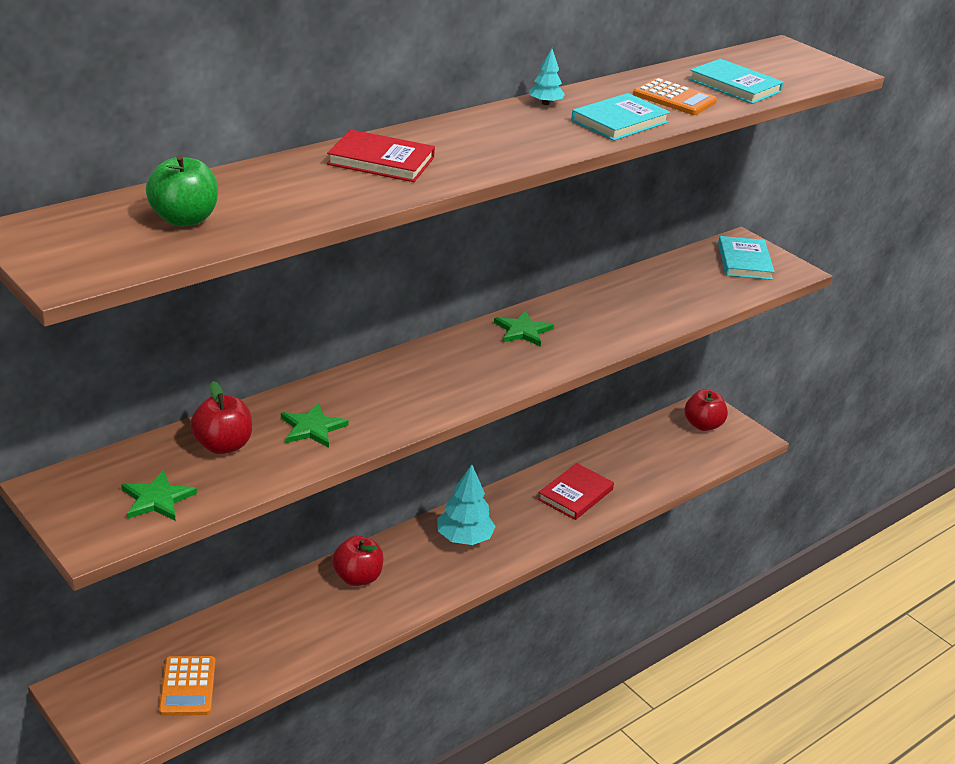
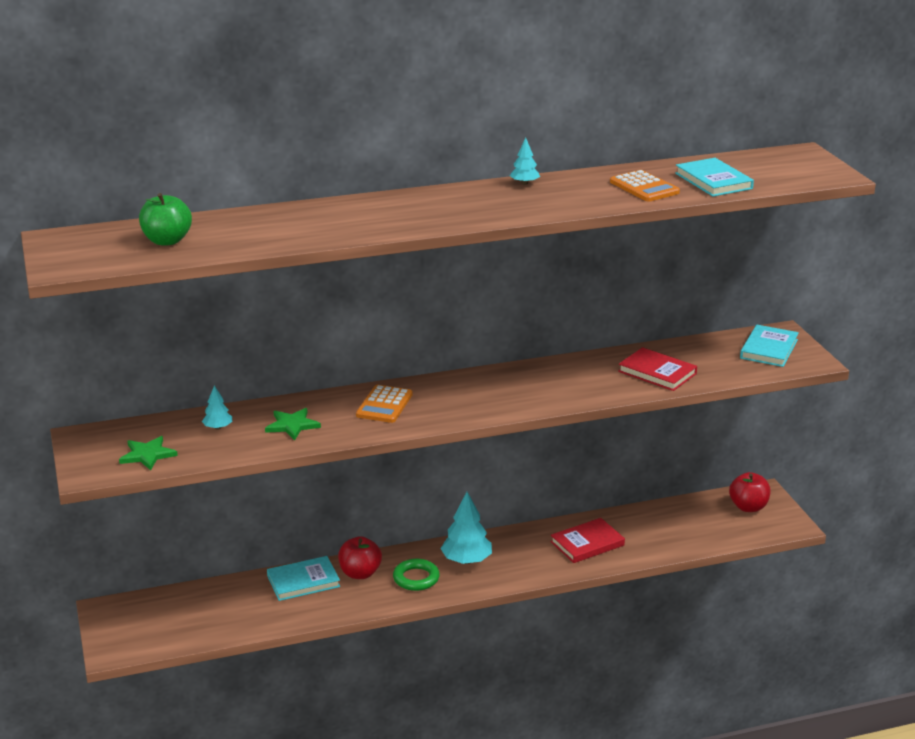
camera: 25 degrees right, 5 degrees down
(187, 686) = (186, 623): orange calculator -> orange calculator (384, 405)
(223, 446) = (218, 427): red apple -> turquoise tree
(381, 161) = (346, 215): red book -> red book (657, 372)
(422, 571) = (416, 578): none -> green ring
(522, 331) = (516, 379): green star -> none
(619, 121) = (574, 201): turquoise book -> turquoise book (303, 581)

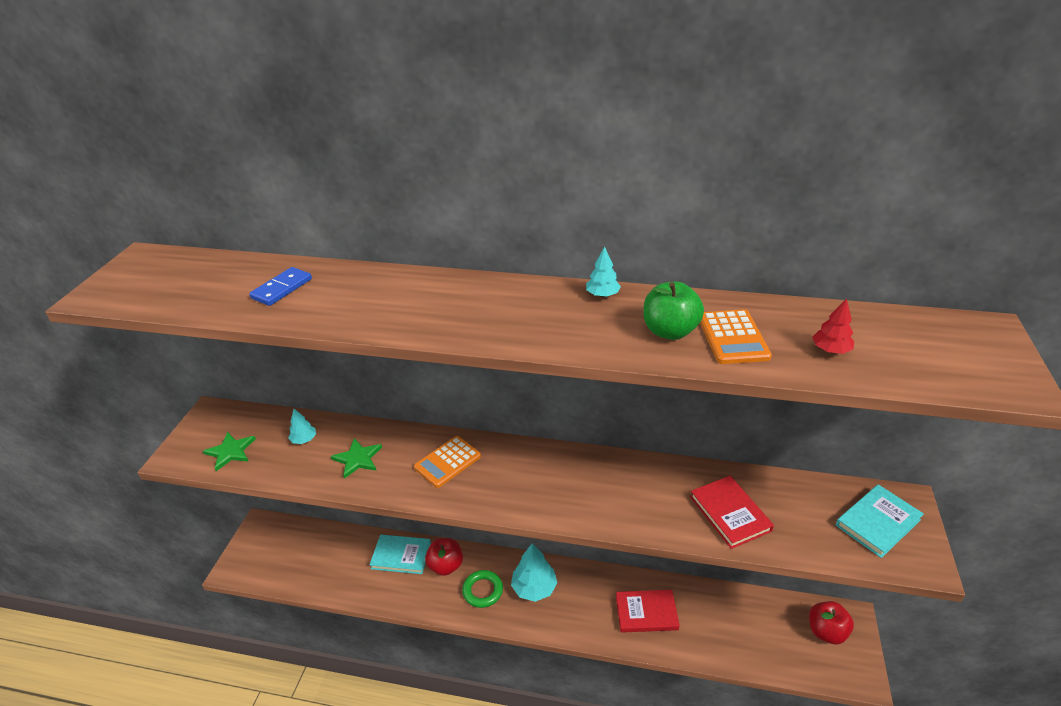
camera: 30 degrees right, 10 degrees up
(167, 241) = (209, 285): green apple -> green apple (670, 331)
(242, 230) = (282, 288): none -> blue domino
(713, 181) = (830, 350): turquoise book -> red tree

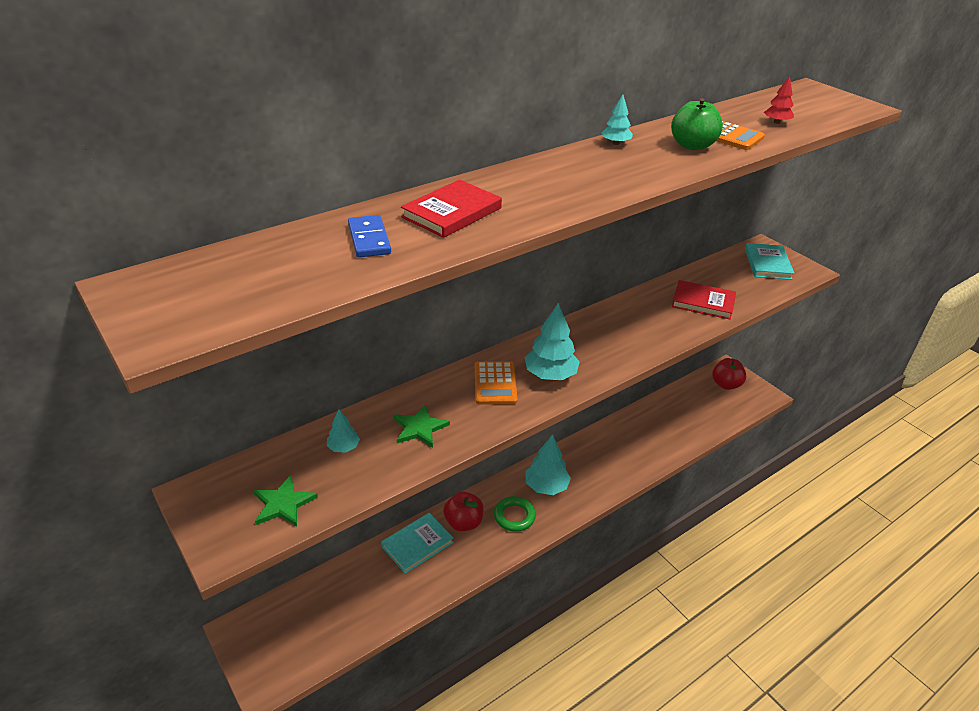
camera: 50 degrees left, 0 degrees up
(494, 483) = (550, 375): none -> turquoise tree
(646, 613) = (631, 446): red book -> red book (452, 213)

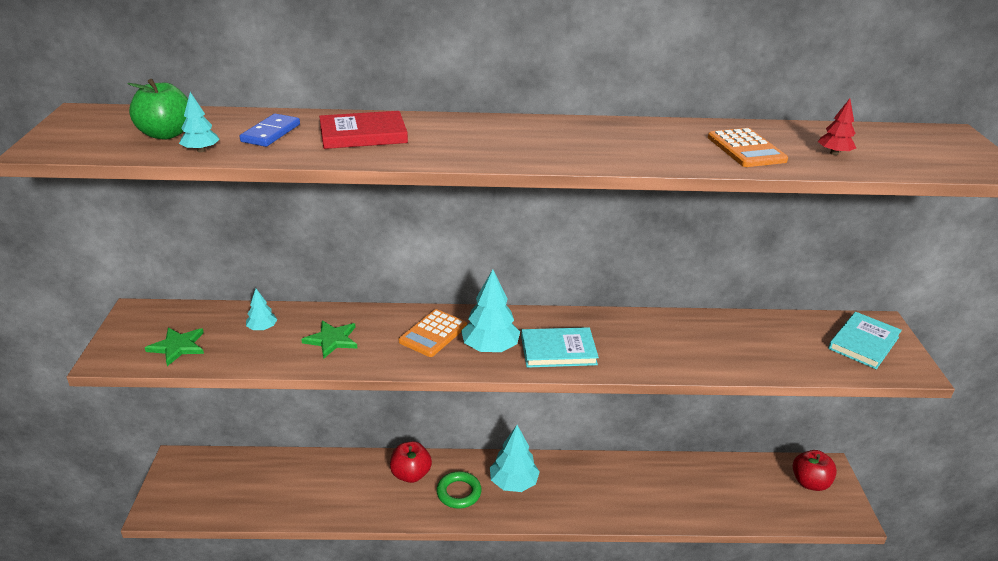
camera: 35 degrees right, 5 degrees down
(417, 544) = (357, 471): turquoise book -> turquoise book (558, 350)
(615, 143) = (609, 125): turquoise tree -> turquoise tree (201, 150)
(692, 146) = (687, 147): green apple -> green apple (166, 134)
(703, 302) = (731, 349): red book -> none

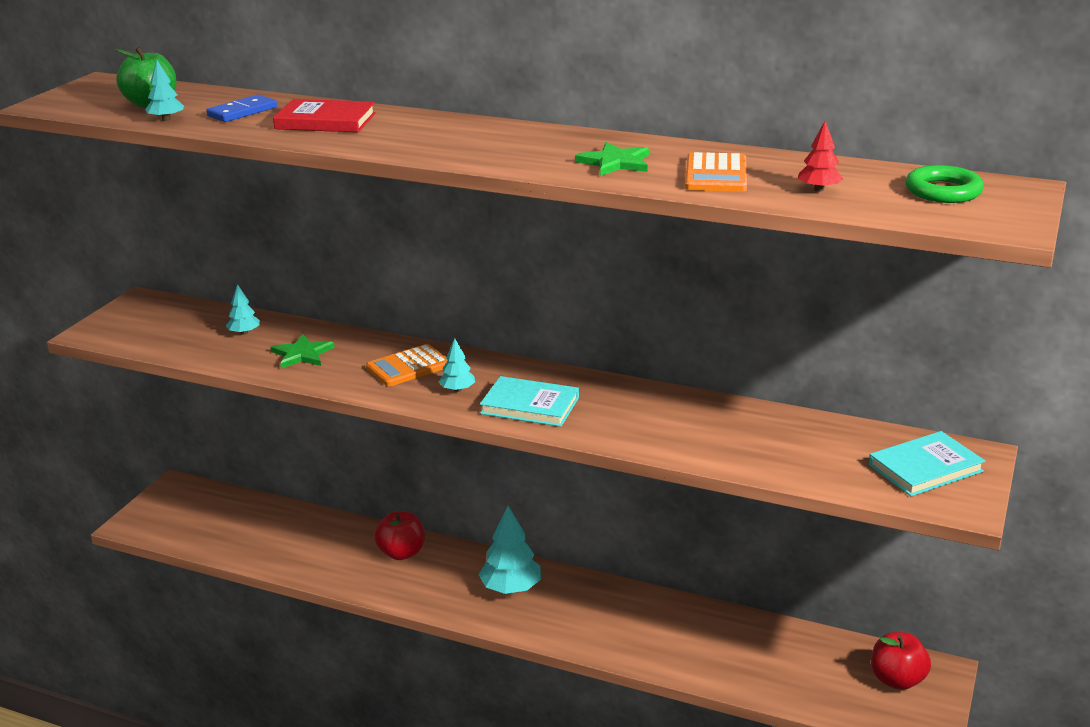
camera: 25 degrees right, 5 degrees down
(178, 347) = (156, 335): green star -> green star (615, 162)
(459, 492) = (442, 582): green ring -> green ring (943, 191)
(490, 347) = (457, 389): turquoise tree -> turquoise tree, size x0.53

